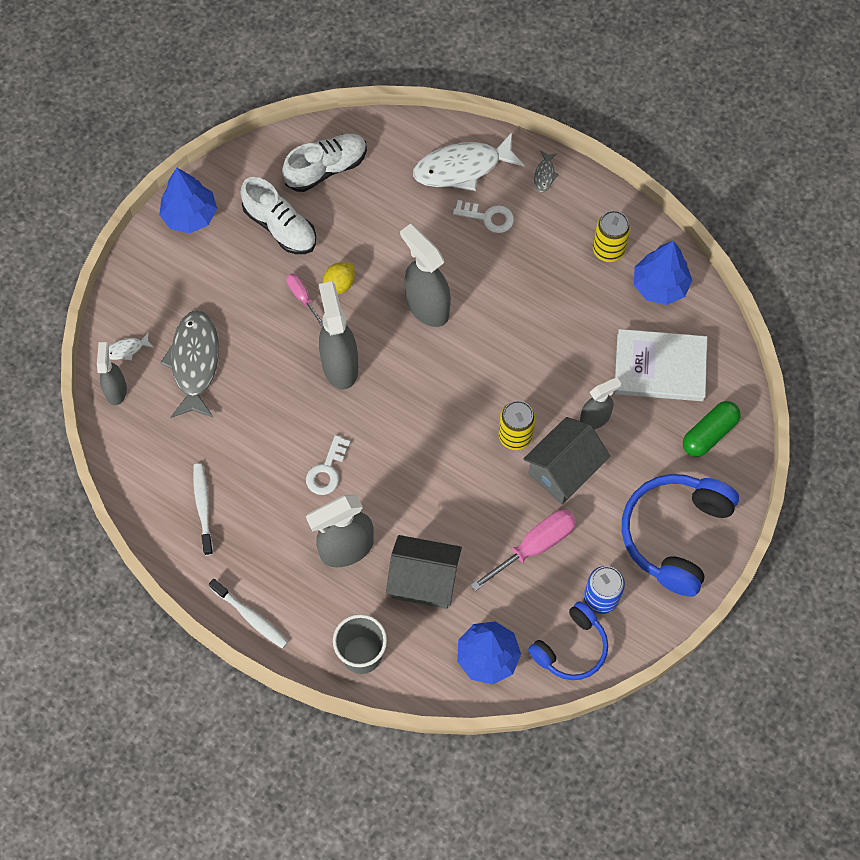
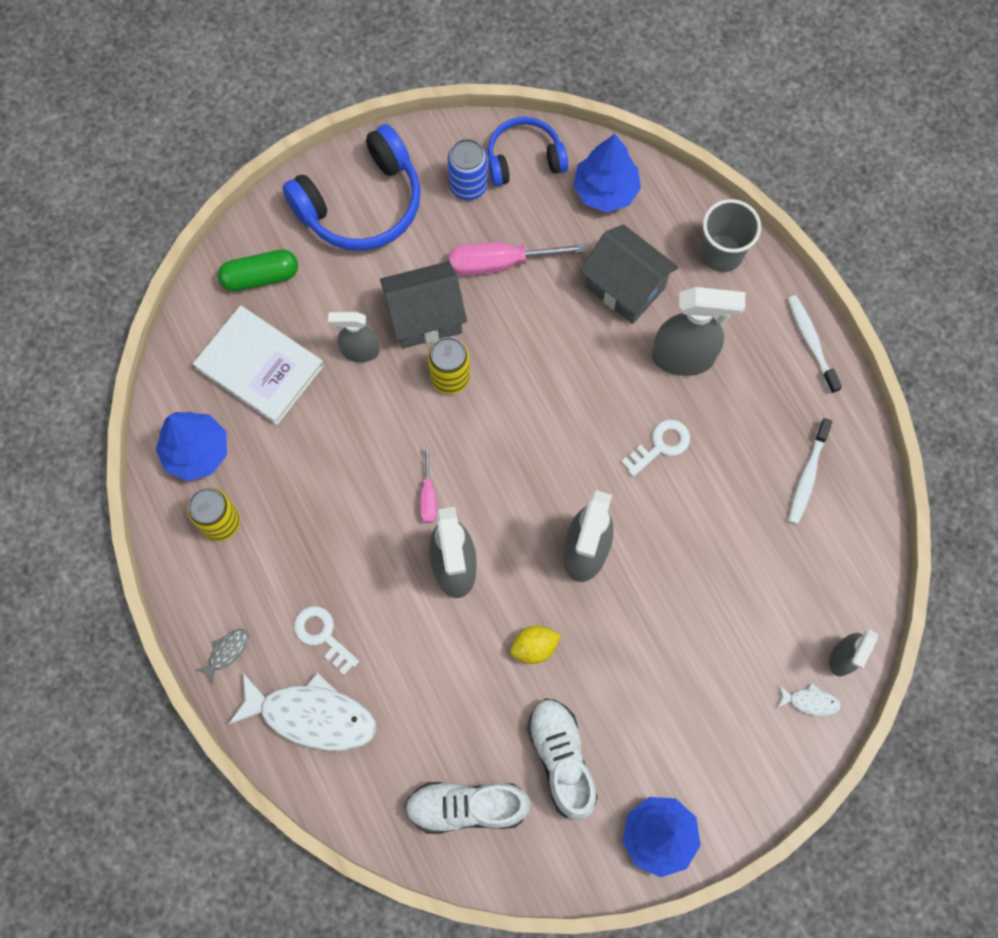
camera: 150 degrees left, 5 degrees up
(194, 363) = (741, 642): grey fish -> none
(302, 296) = (583, 656): pink screwdriver -> pink screwdriver (428, 496)

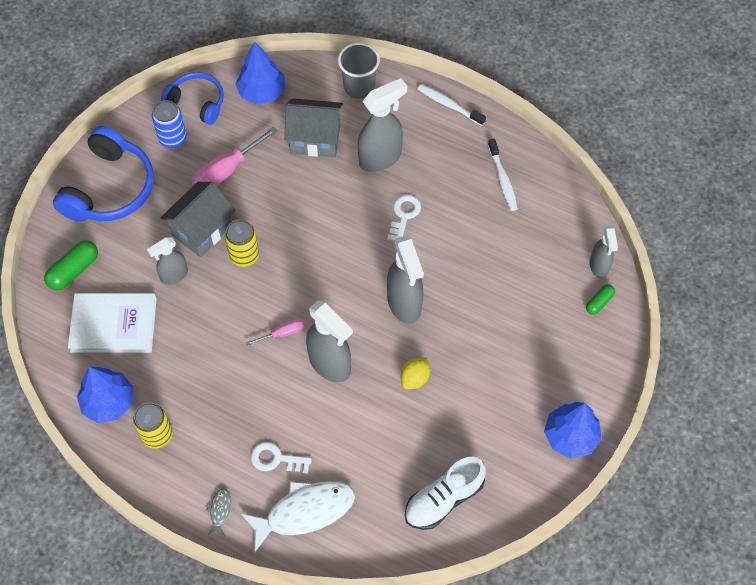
camera: 35 degrees left, 10 degrees down
(428, 496) = (282, 333): pink screwdriver -> pink screwdriver turned 75 degrees counterclockwise
(524, 159) = (197, 102): blue headphones -> blue headphones turned 75 degrees clockwise
(561, 759) = (480, 432): white shoe -> none
(810, 701) = (599, 302): white fish -> green capsule

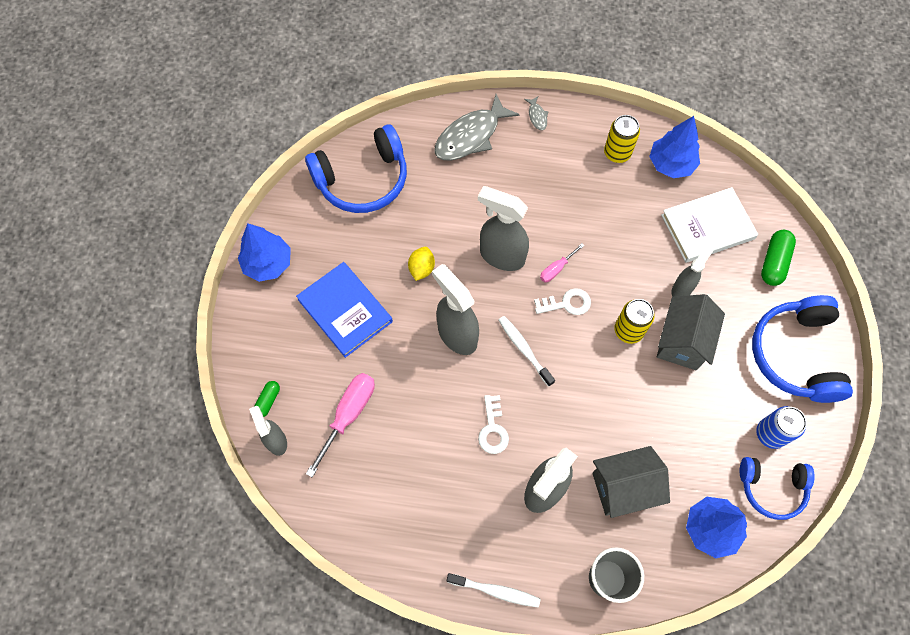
camera: 160 degrees right, 5 degrees up
(226, 171) = (695, 415): pink screwdriver -> pink screwdriver (349, 415)
(276, 459) = (511, 166): white key -> white key (566, 303)
(304, 512) = (471, 136): white fish -> grey fish
(443, 499) = (362, 180): white shoe -> blue headphones
(503, 179) = (404, 510): white toothbrush -> white toothbrush (524, 349)
(504, 361) = (345, 310): none -> blue book

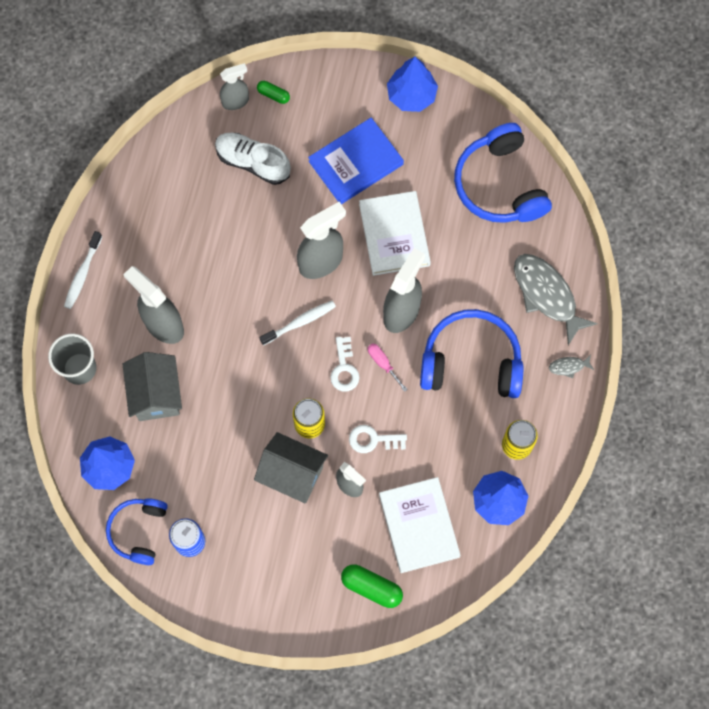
camera: 95 degrees right, 5 degrees up
(349, 415) = (252, 162): pink screwdriver -> white shoe
(421, 268) = (394, 235): yellow lemon -> white book
(493, 429) = (225, 285): white key -> white key (373, 440)
(796, 354) = (267, 586): blue headphones -> blue headphones (471, 362)

